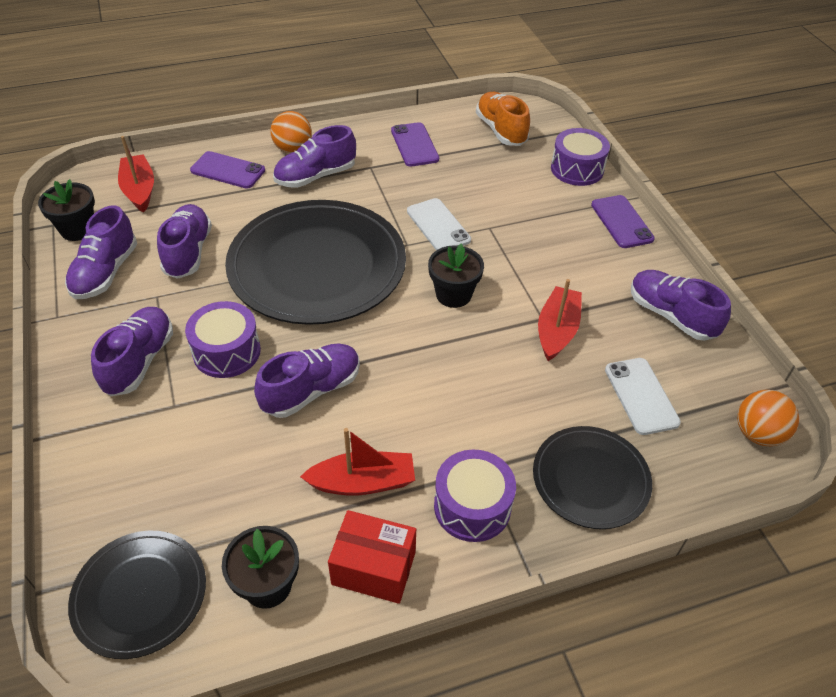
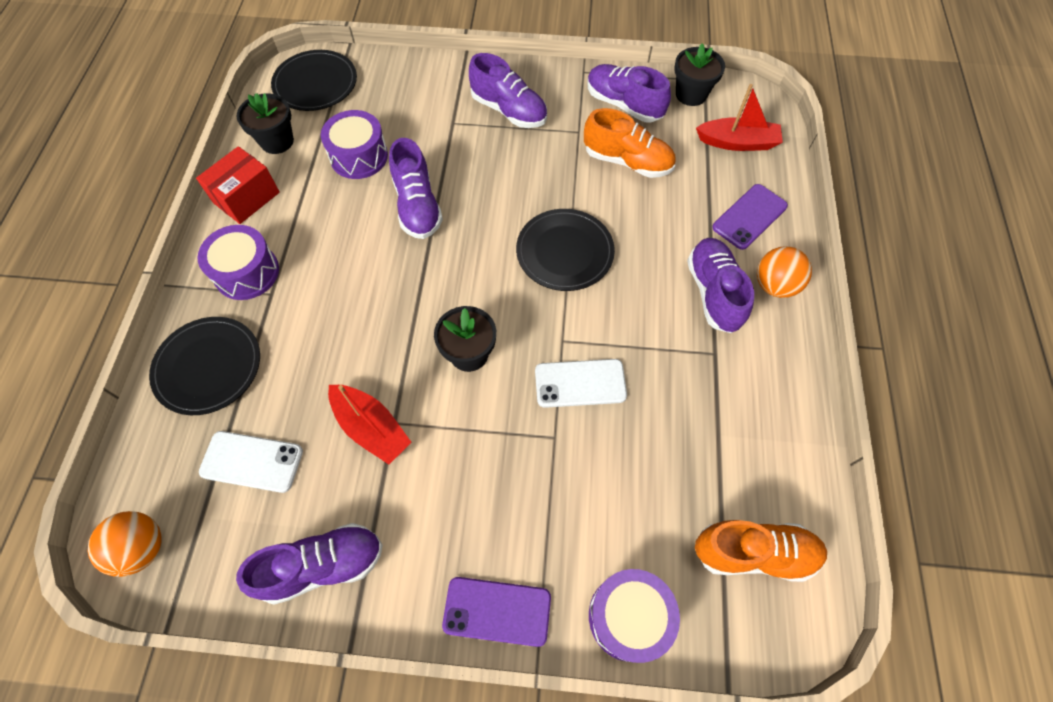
camera: 115 degrees right, 15 degrees up
(188, 252) = (627, 161): purple shoe -> orange shoe
(227, 351) = (490, 163): purple drum -> purple drum (359, 156)
(317, 266) = (564, 252): black plate -> black plate, size x0.53
(362, 482) = (314, 212): red boat -> none
(414, 145) = (748, 421): purple phone -> none

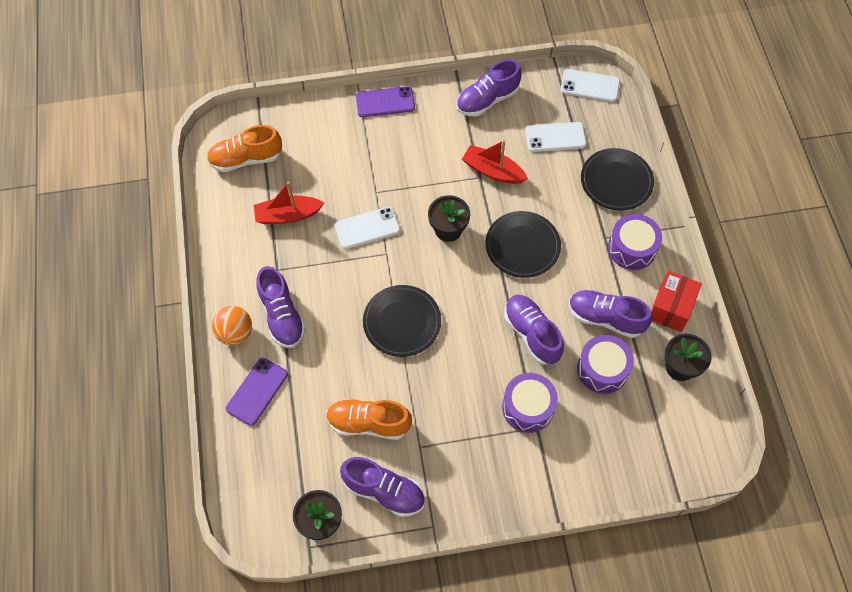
camera: 165 degrees right, 0 degrees up
(142, 548) = (590, 86): orange ball -> white phone
(315, 84) = (684, 441): black plate -> black plate (522, 246)
(509, 110) = (491, 455): purple shoe -> purple shoe (605, 318)
(629, 617) = (313, 115): purple drum -> purple drum (528, 407)
(737, 142) = (271, 471): red boat -> red boat (288, 215)

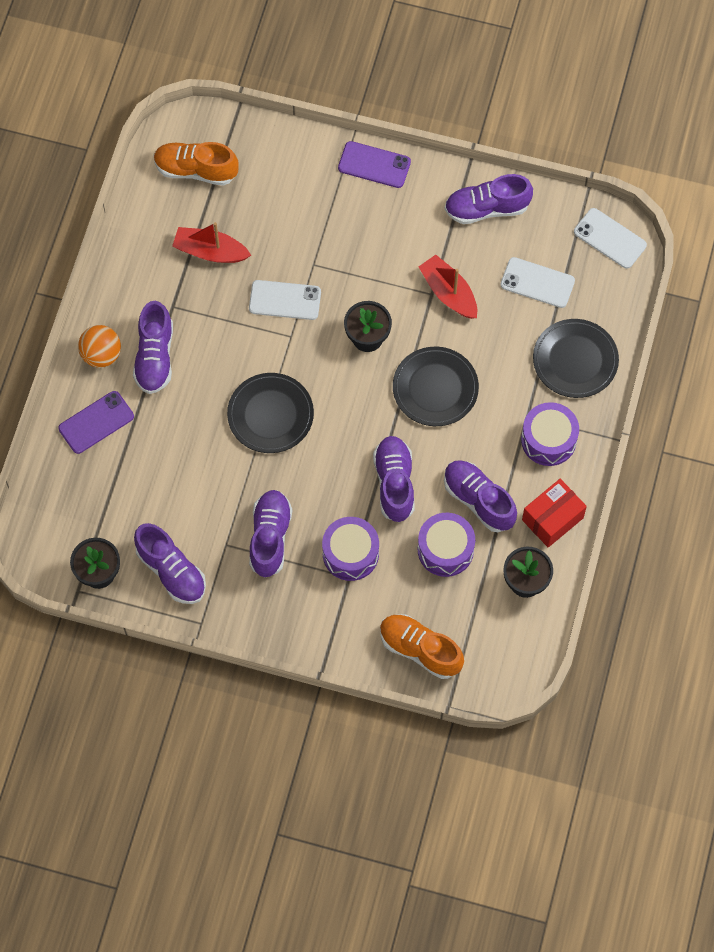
camera: 25 degrees right, 5 degrees up
(368, 423) = (188, 500): orange shoe -> orange shoe (420, 649)
(454, 424) = (270, 537): none -> purple shoe

